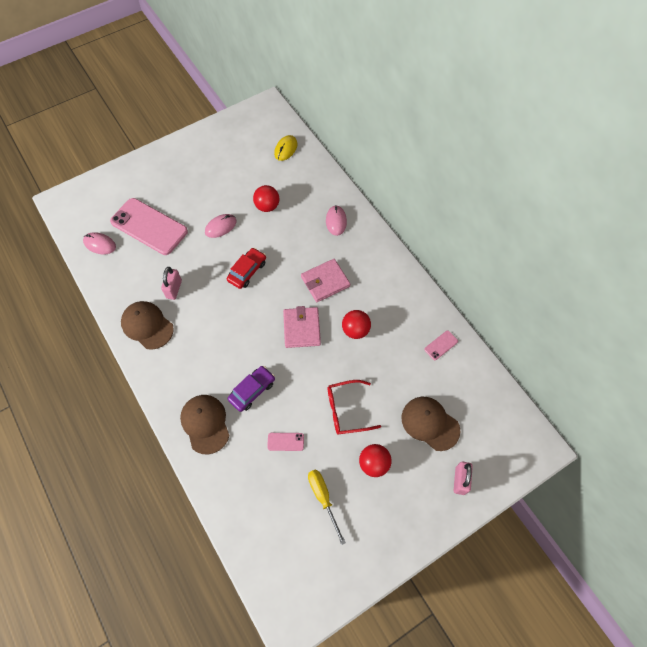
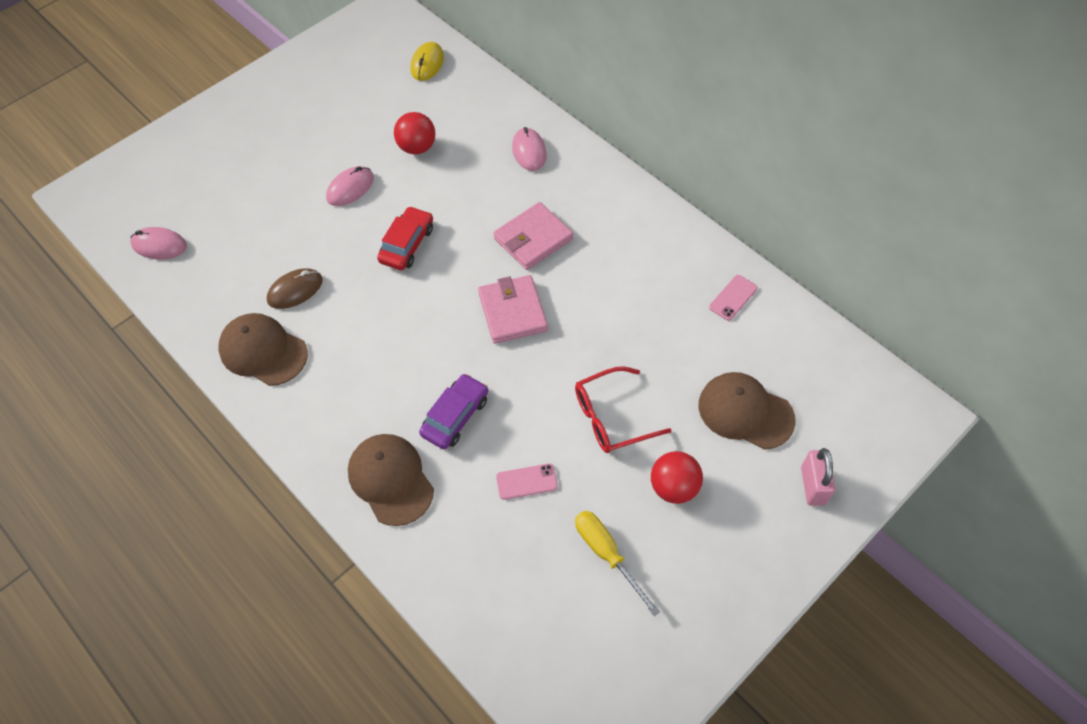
camera: 10 degrees left, 5 degrees down
(149, 226) = (235, 206): pink phone -> none
(174, 289) = (295, 290): pink padlock -> brown mouse
(355, 330) = (597, 299): red ball -> none

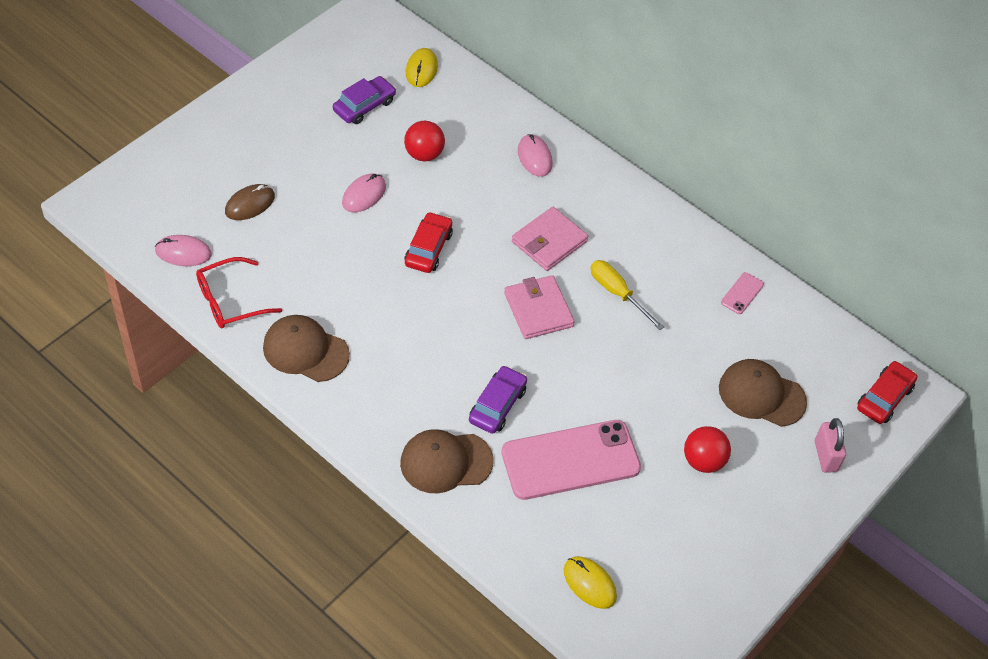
camera: 10 degrees left, 5 degrees down
(295, 290) = (326, 293): brown mouse -> brown mouse (250, 204)
(365, 99) = (364, 106): none -> purple car
(391, 479) = (446, 462): brown cap -> brown cap turned 60 degrees counterclockwise
(526, 481) = (570, 460): pink phone -> pink phone, size x2.45
(530, 630) = (589, 583): none -> yellow mouse
(607, 554) = (650, 519): yellow screwdriver -> yellow screwdriver (617, 293)
(612, 417) = (641, 402): red glasses -> red glasses (230, 301)
(883, 419) = (884, 398): none -> red car

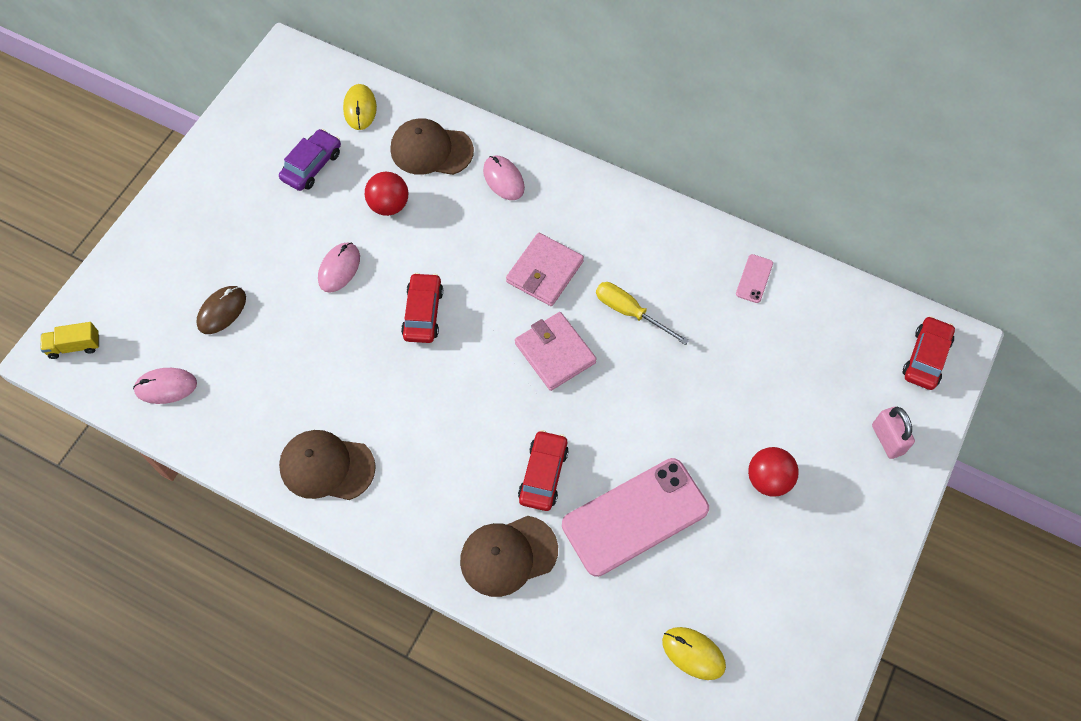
camera: 10 degrees left, 10 degrees up
(113, 201) = (74, 346): none -> yellow truck
(230, 301) = (231, 430): red glasses -> none
(497, 405) = (543, 474): purple car -> red car
(761, 395) = (805, 388): brown cap -> brown cap (431, 150)

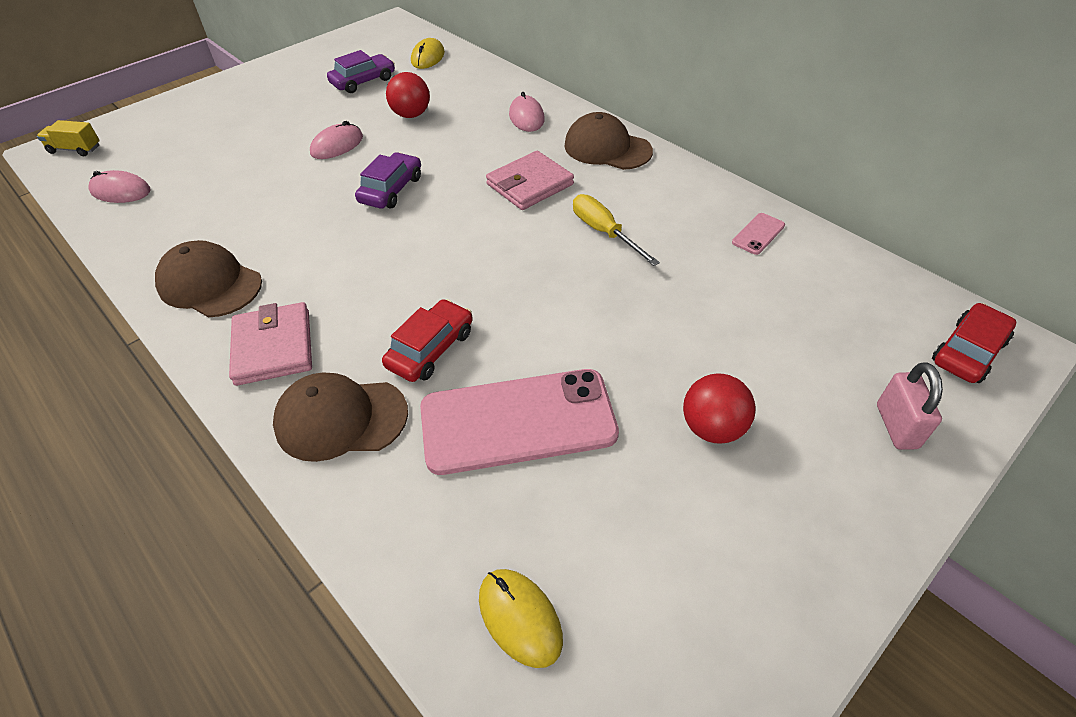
camera: 20 degrees right, 15 degrees down
(222, 311) = (214, 152): brown mouse -> none
(423, 313) = (391, 190): red car -> purple car
(431, 150) = (472, 89): brown cap -> brown cap (607, 148)
(555, 353) = (505, 247): pink wallet -> pink wallet (273, 347)

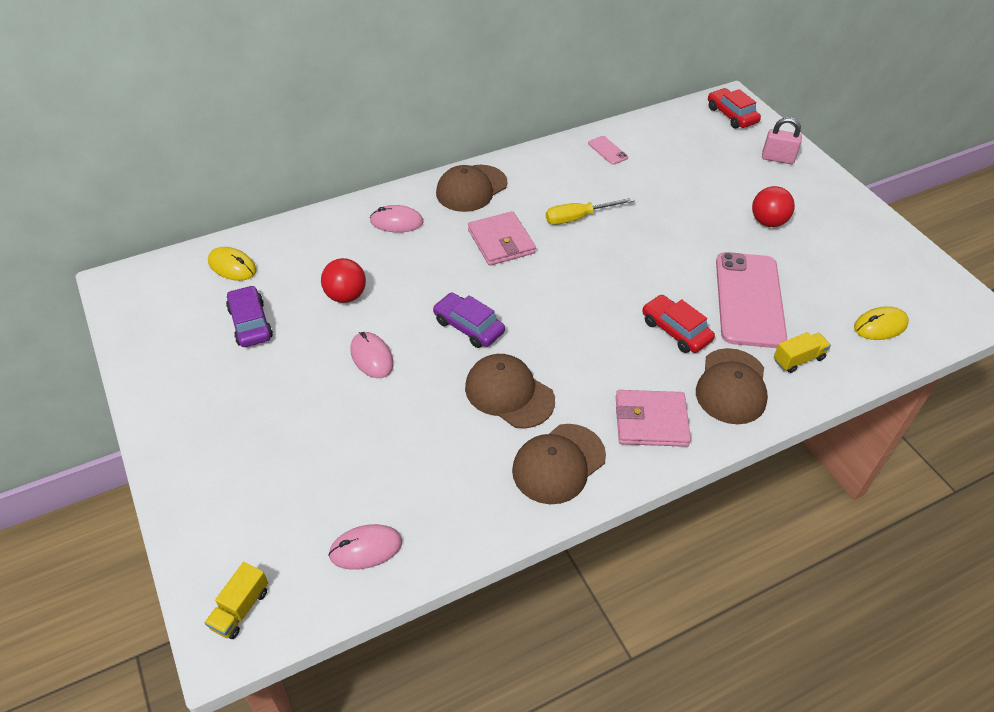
camera: 75 degrees left, 0 degrees up
(121, 191) = (366, 548): pink mouse -> pink mouse turned 45 degrees clockwise
(303, 233) = (509, 393): none -> brown cap
(408, 494) = (798, 359): none -> yellow truck

